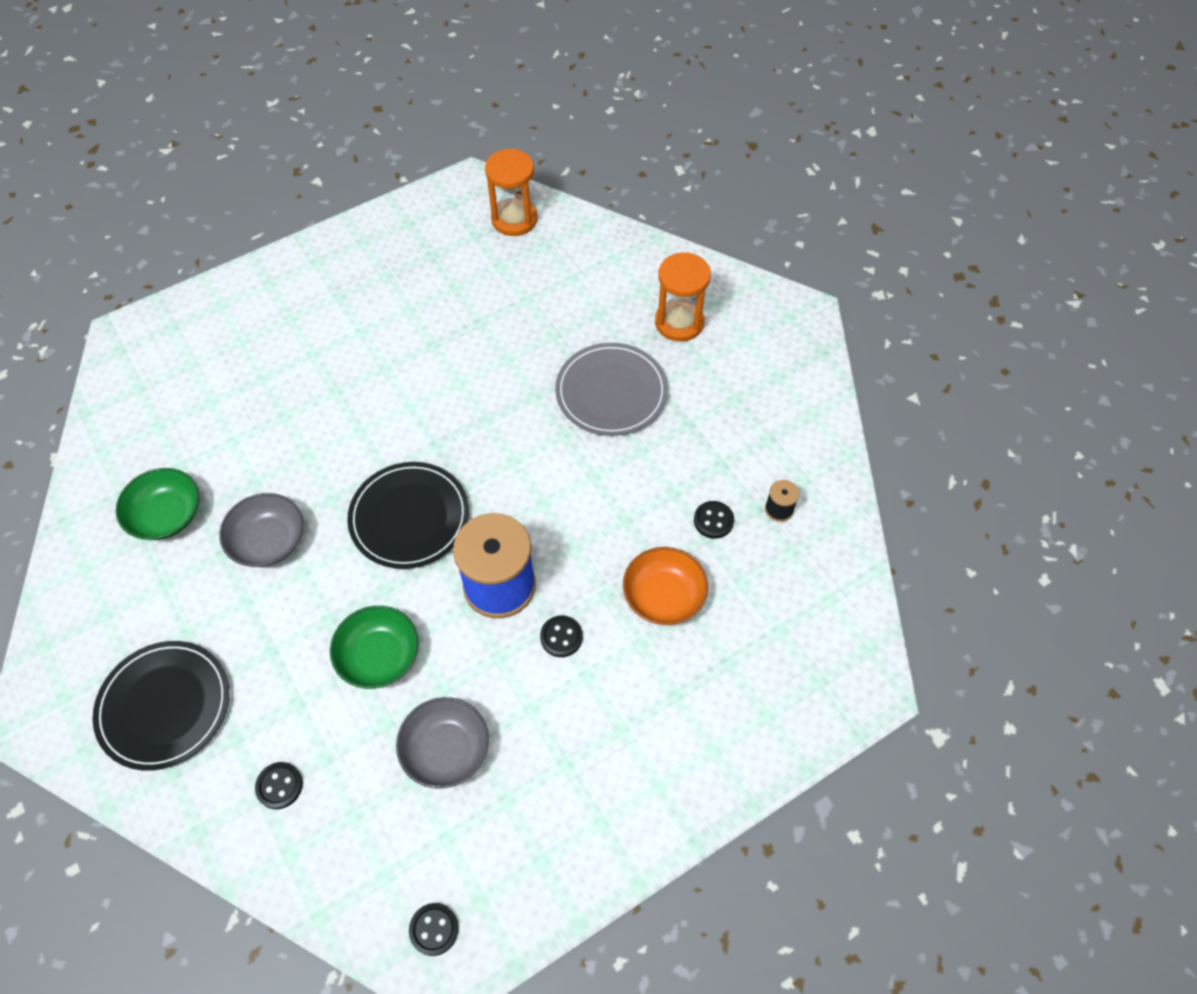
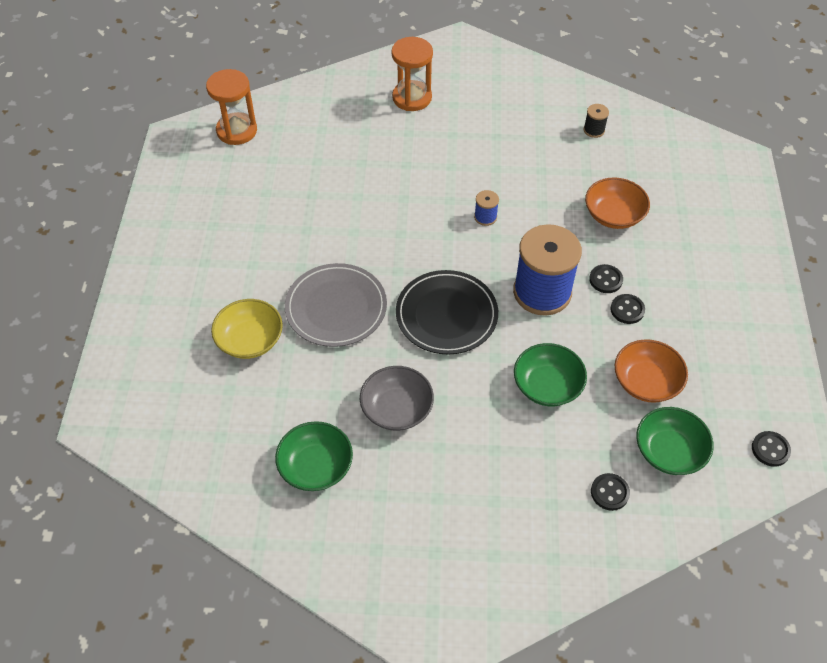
camera: 55 degrees left, 5 degrees down
(164, 706) = (492, 540): black plate -> none
(274, 382) = (250, 340): none -> yellow bowl
(367, 820) = (669, 451): none -> green bowl
(446, 750) = (646, 382): grey bowl -> orange bowl
(564, 478) = (485, 217): none -> blue spool
(611, 392) = (437, 159): grey plate -> grey plate (336, 307)
(713, 520) = (578, 163): black button -> black button (627, 310)

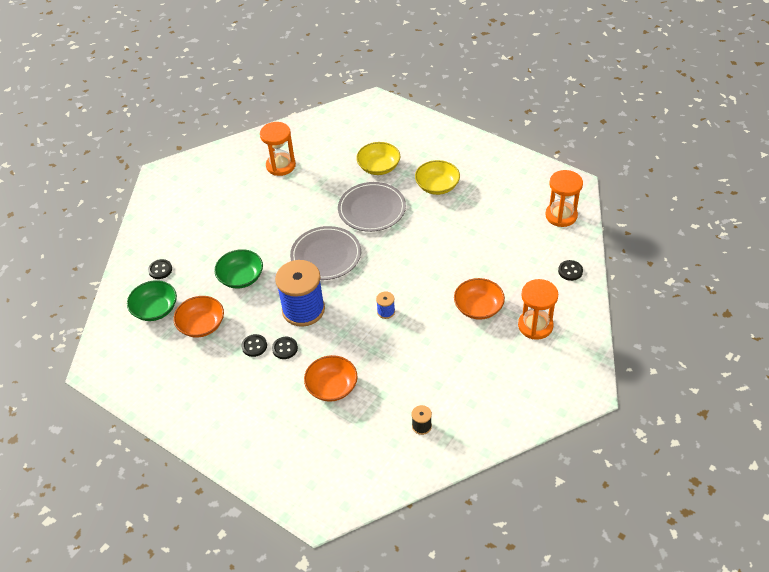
camera: 125 degrees right, 5 degrees down
(252, 260) = (437, 186): none -> yellow bowl
(316, 466) = (281, 165): green bowl -> orange hourglass
(397, 409) = (285, 208): grey bowl -> none
(421, 146) = (478, 307): none -> orange bowl
(446, 315) = (326, 255): black plate -> grey plate
(770, 449) = (111, 357): black button -> black button (570, 271)

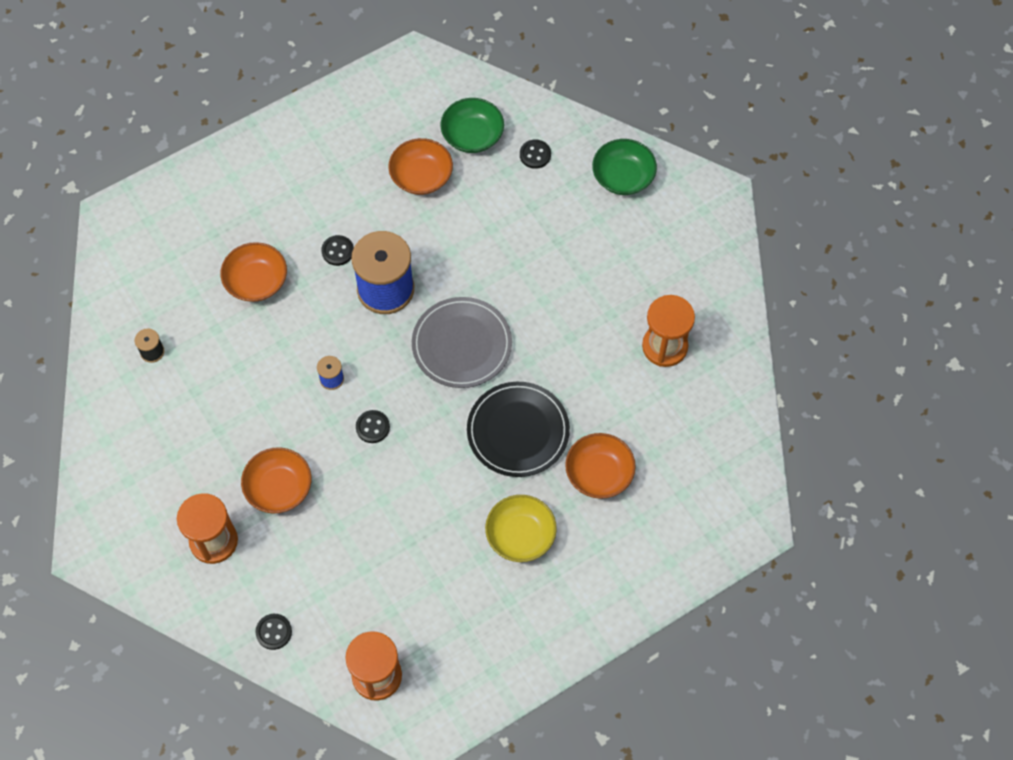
camera: 110 degrees right, 15 degrees up
(241, 277) = (475, 238): green bowl -> green bowl (623, 177)
(254, 346) = (359, 221): black button -> black button (372, 427)
(372, 209) = (518, 431): grey plate -> black plate
(379, 167) = (599, 473): yellow bowl -> orange bowl

